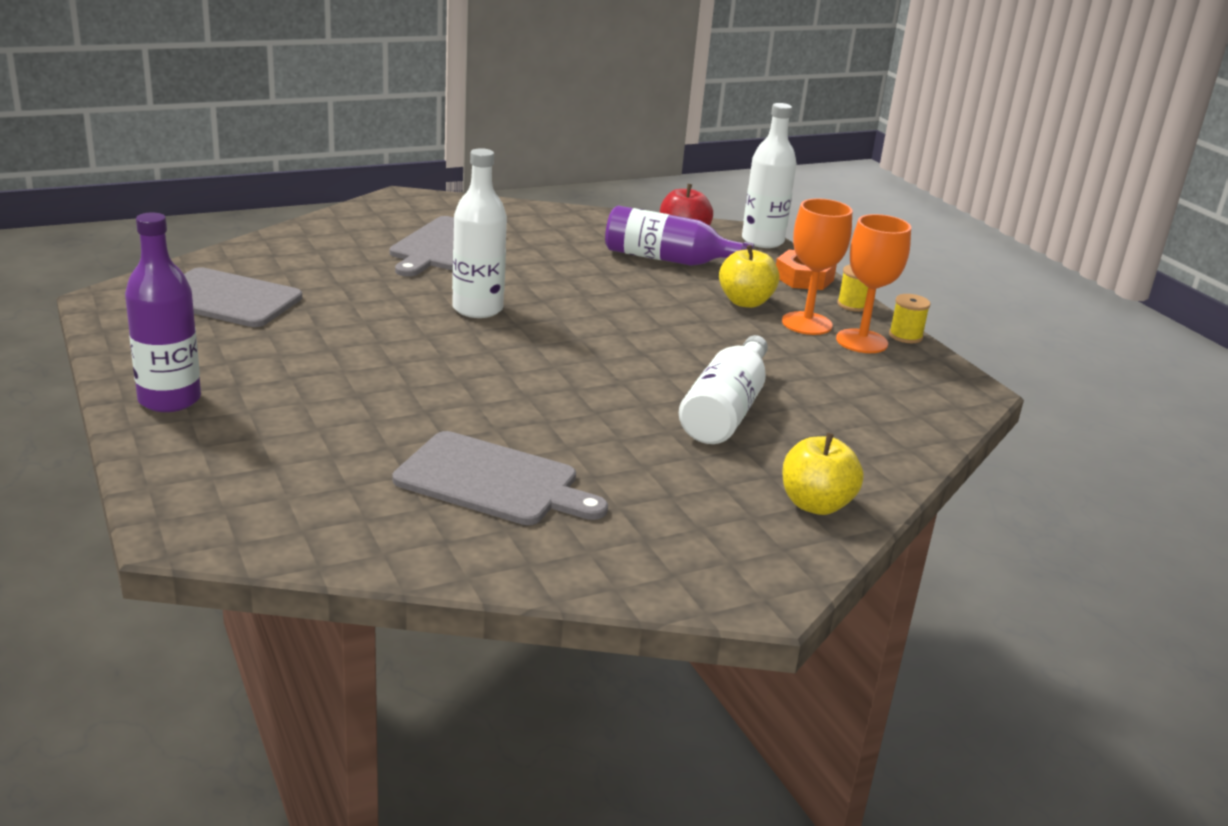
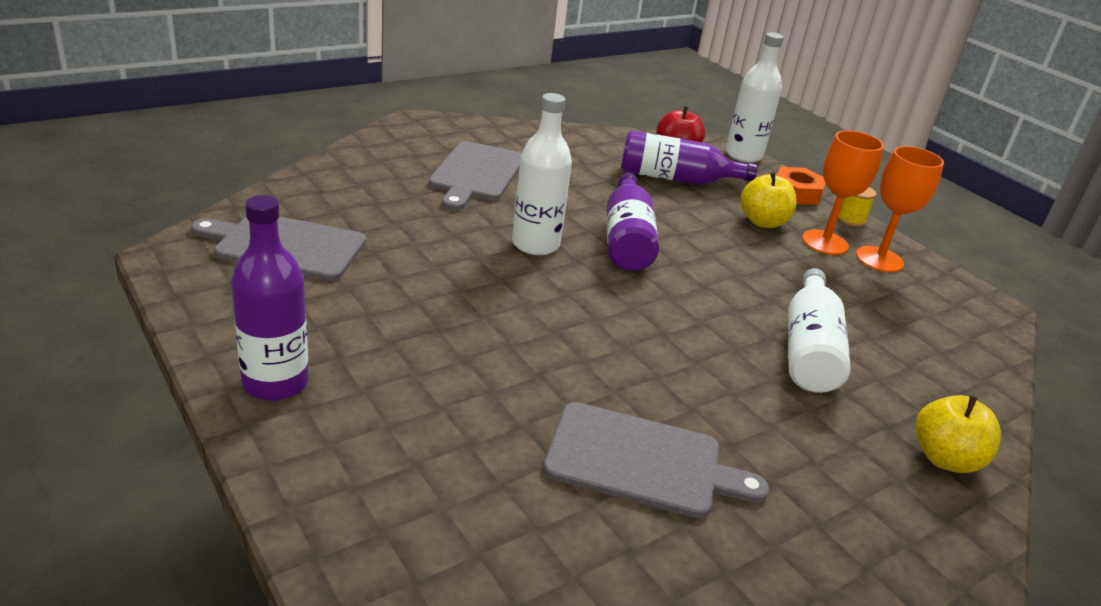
camera: 10 degrees left, 5 degrees up
(580, 309) = (627, 239): none -> purple bottle
(905, 336) = (910, 251): yellow spool -> none

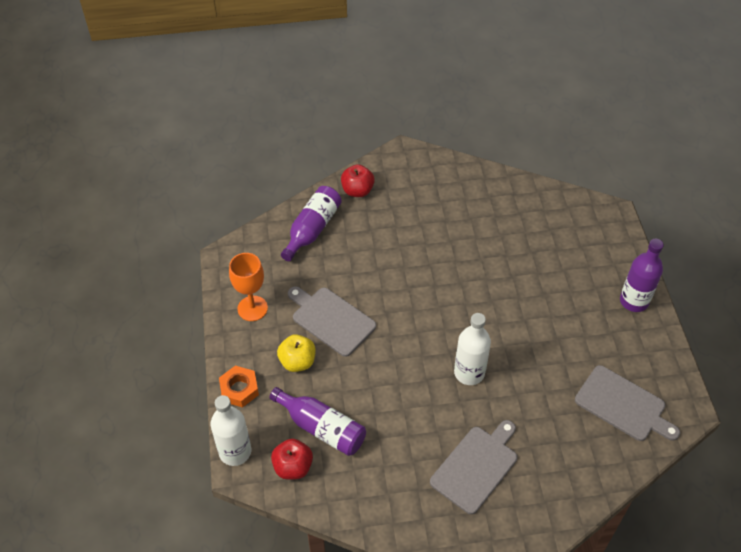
camera: 150 degrees left, 20 degrees up
(627, 239) = (406, 365): purple bottle -> purple bottle (312, 229)
(642, 461) = (489, 223): grey cutting board -> grey cutting board (331, 319)
(809, 349) = (365, 257): white bottle -> none
(825, 242) = (273, 331): orange goblet -> none
(851, 219) = (229, 350): yellow spool -> none
(945, 459) = (357, 191): yellow apple -> red apple

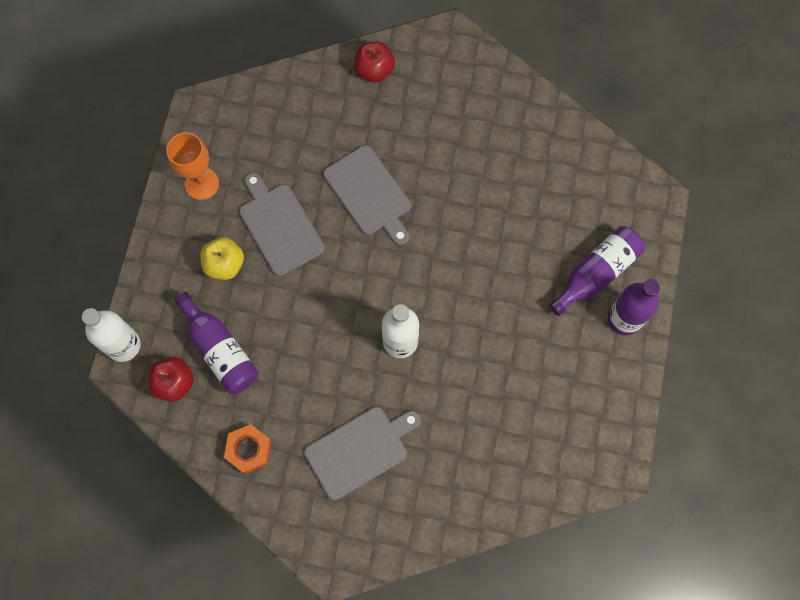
camera: 20 degrees right, 20 degrees up
(239, 389) = (153, 276): orange nut -> orange nut (249, 450)
(312, 229) = (304, 105): purple bottle -> purple bottle (596, 273)
(623, 405) = (549, 438): grey cutting board -> grey cutting board (369, 194)

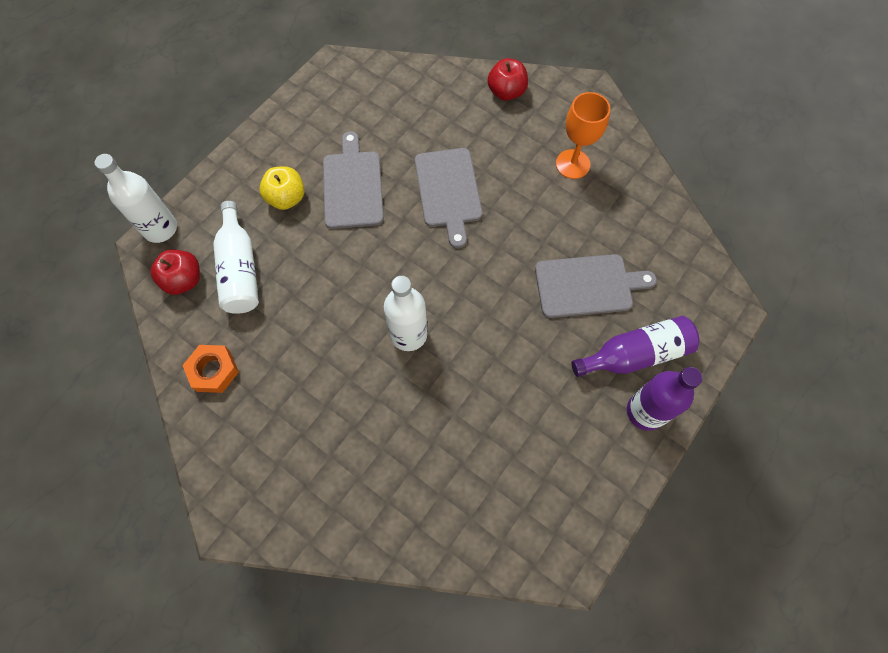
camera: 25 degrees right, 5 degrees down
(201, 184) = (305, 124): orange goblet -> orange goblet (572, 164)
(220, 350) = (240, 269): purple bottle -> white bottle
(360, 450) = (316, 420): grey cutting board -> grey cutting board (587, 285)

